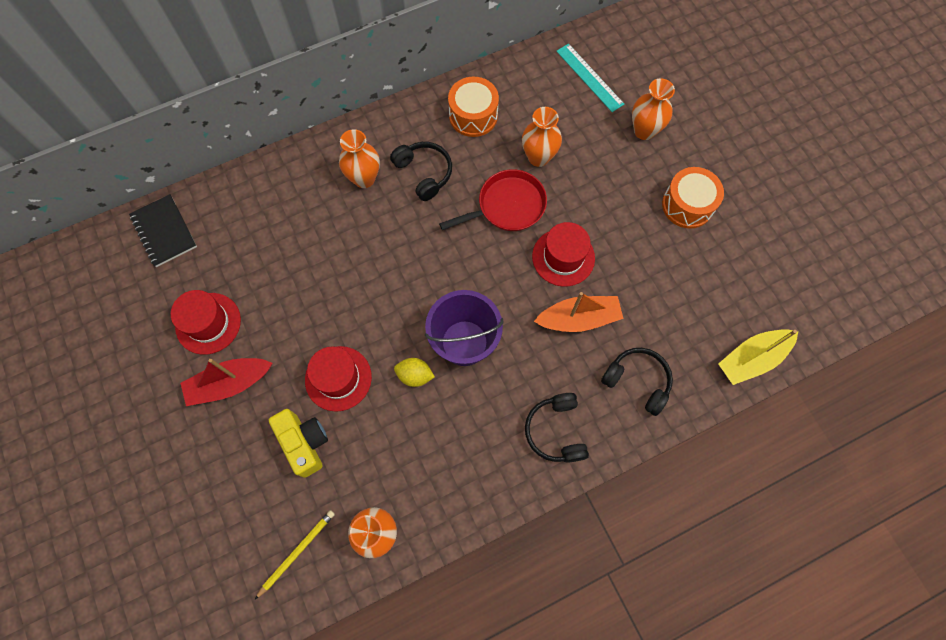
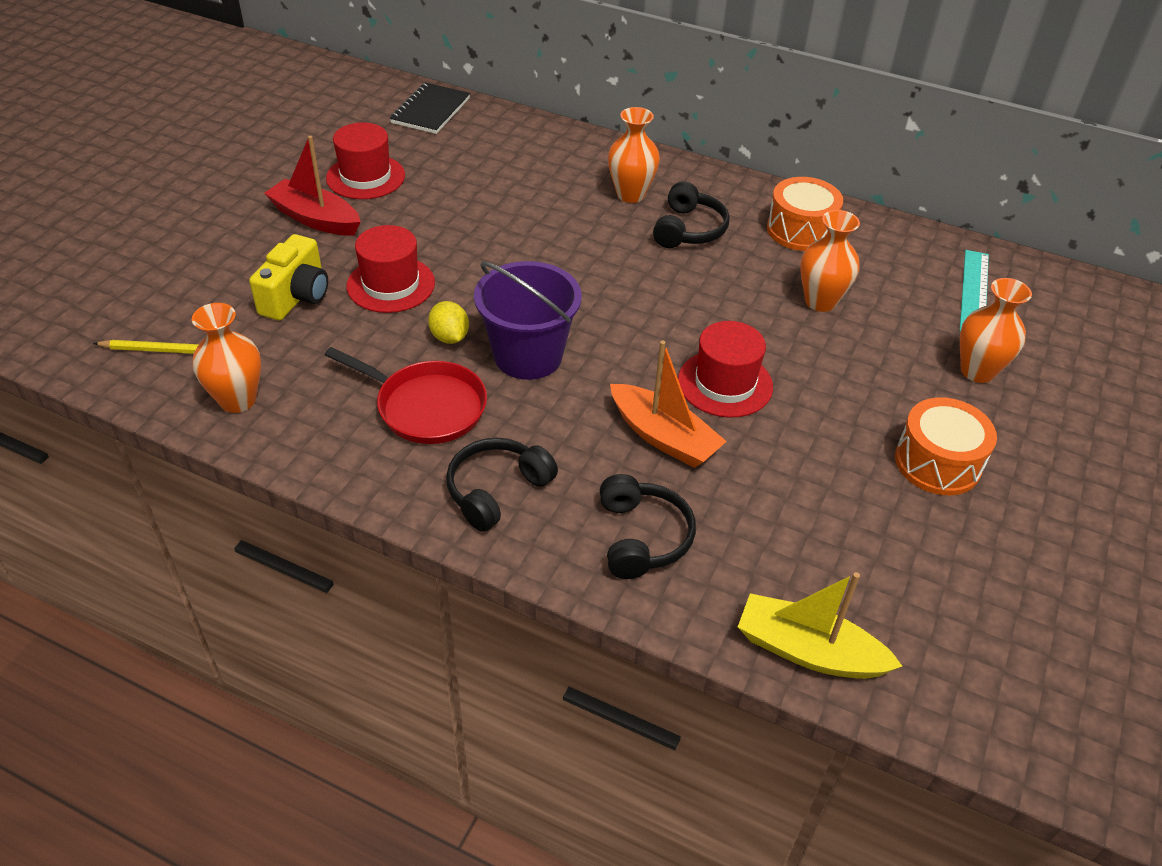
camera: 50 degrees right, 25 degrees down
(507, 206) = (730, 307): red pan -> red pan (426, 407)

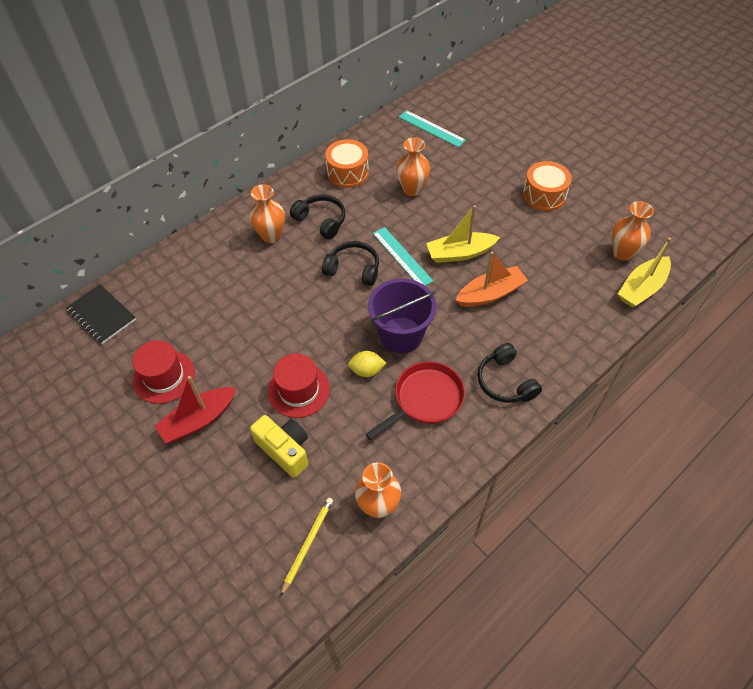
camera: 65 degrees left, 10 degrees up
(642, 537) = (557, 327): black headphones -> black headphones (353, 269)
(675, 322) = (402, 257): none -> turquoise ruler
(725, 383) = (460, 253): red hat -> yellow boat
(977, 371) = (489, 154): orange vase -> orange vase (622, 253)

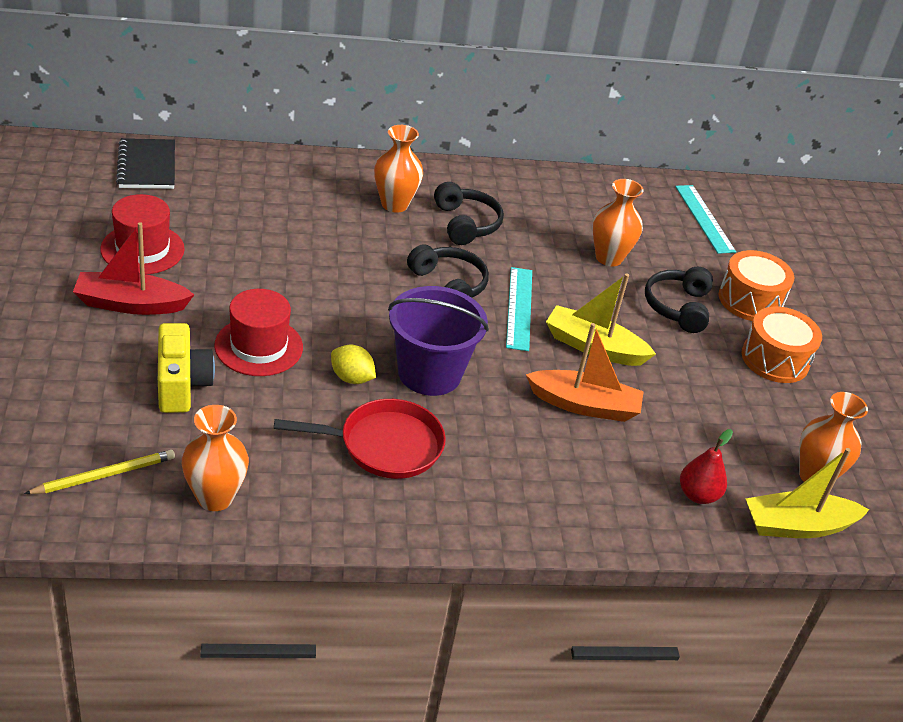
camera: 30 degrees right, 15 degrees down
(347, 173) = (549, 201): orange drum -> orange drum (750, 300)
(505, 382) = (498, 493): black headphones -> black headphones (678, 307)
(587, 306) = (698, 495): none -> red pear

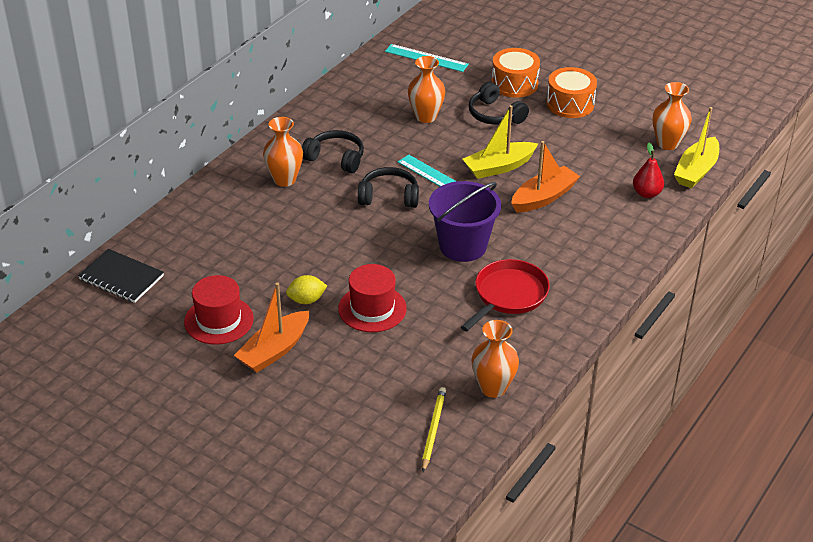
camera: 45 degrees left, 0 degrees up
(131, 304) = (274, 350): red boat -> orange boat
(181, 384) = (378, 360): yellow camera -> none
(351, 378) = (438, 281): yellow lemon -> yellow lemon (306, 300)

